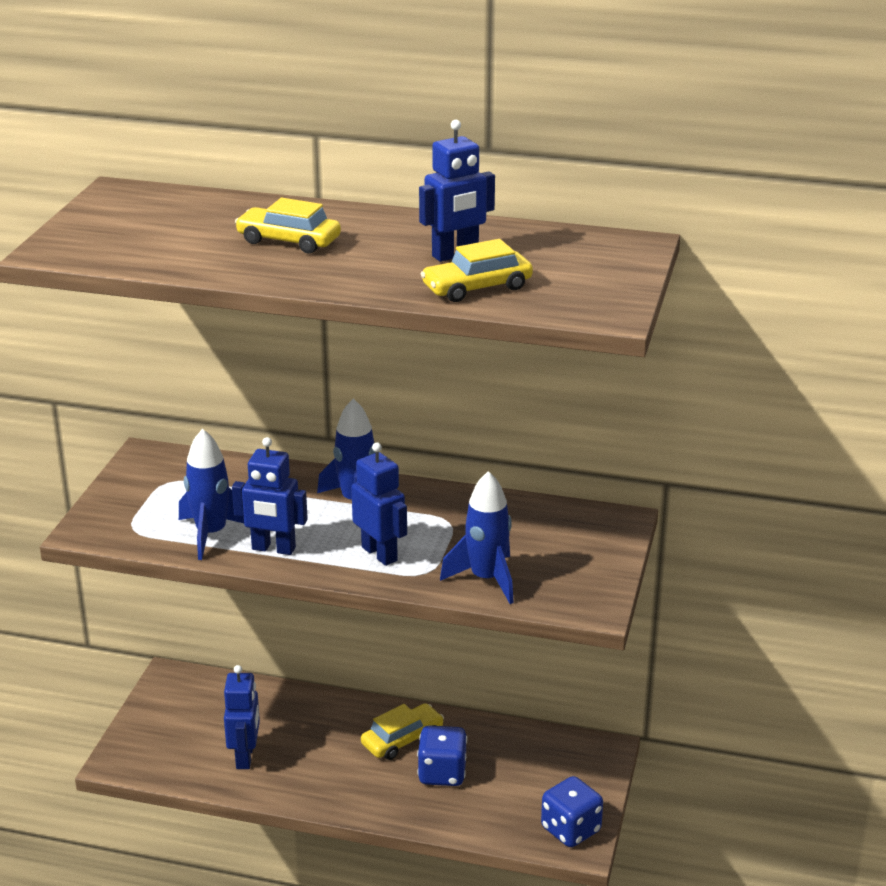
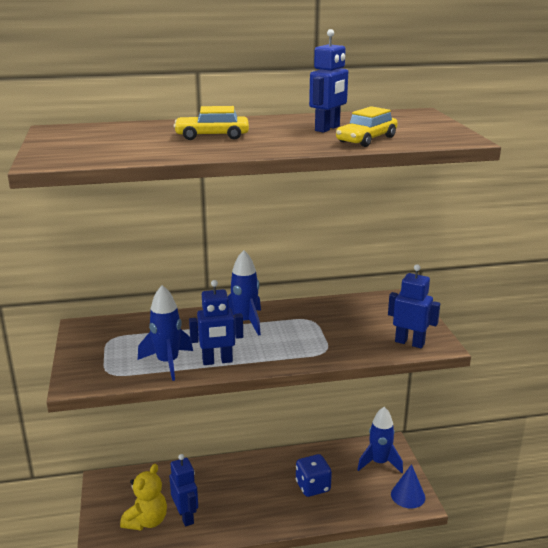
camera: 25 degrees left, 5 degrees down
(193, 746) = (146, 521): none -> yellow teddy bear
(380, 554) = (287, 347): blue robot -> blue robot (409, 342)
(402, 739) = (275, 474): yellow car -> none
(486, 579) = (364, 345): blue rocket -> blue rocket (379, 463)
(570, 830) = (408, 495): blue dice -> blue cone

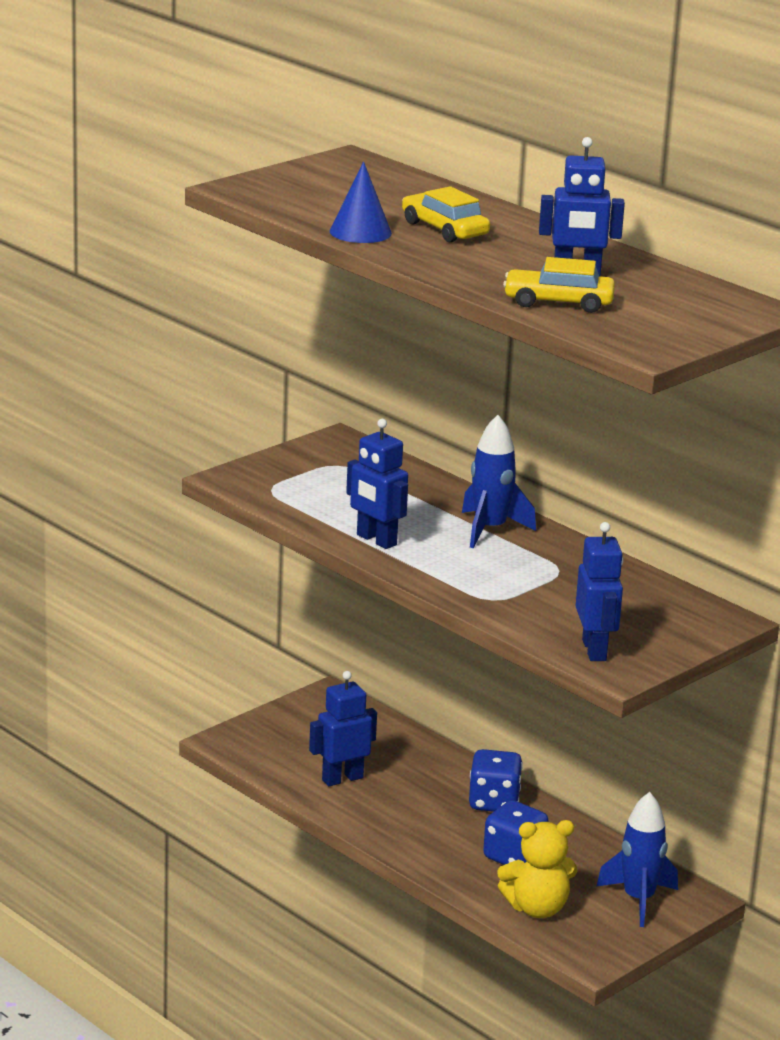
camera: 55 degrees right, 0 degrees up
(146, 521) = (302, 754): yellow teddy bear -> yellow teddy bear (537, 908)
(168, 363) = (334, 513): blue rocket -> none
(186, 516) = (342, 779): blue robot -> blue robot turned 150 degrees counterclockwise
(259, 470) = (493, 802): none -> blue dice
(408, 495) = (595, 944): blue cone -> blue cone (360, 232)

